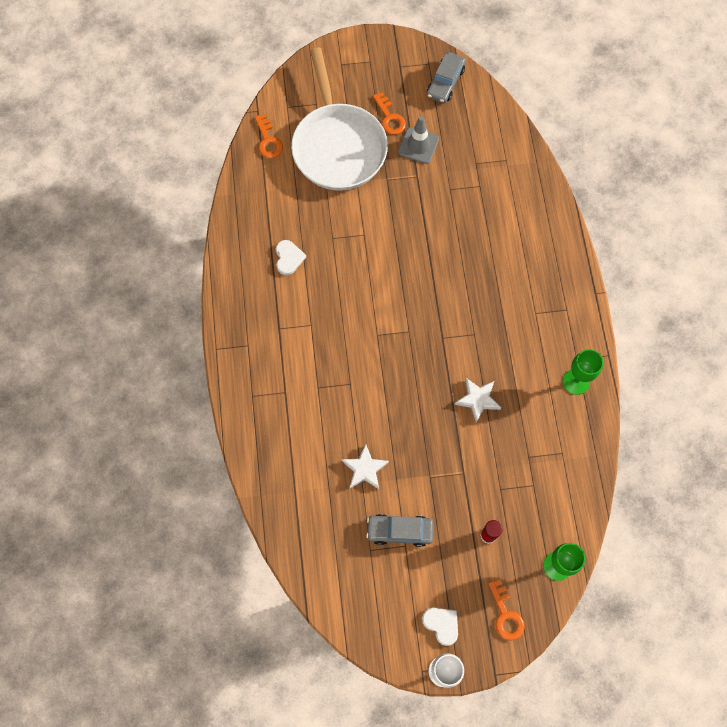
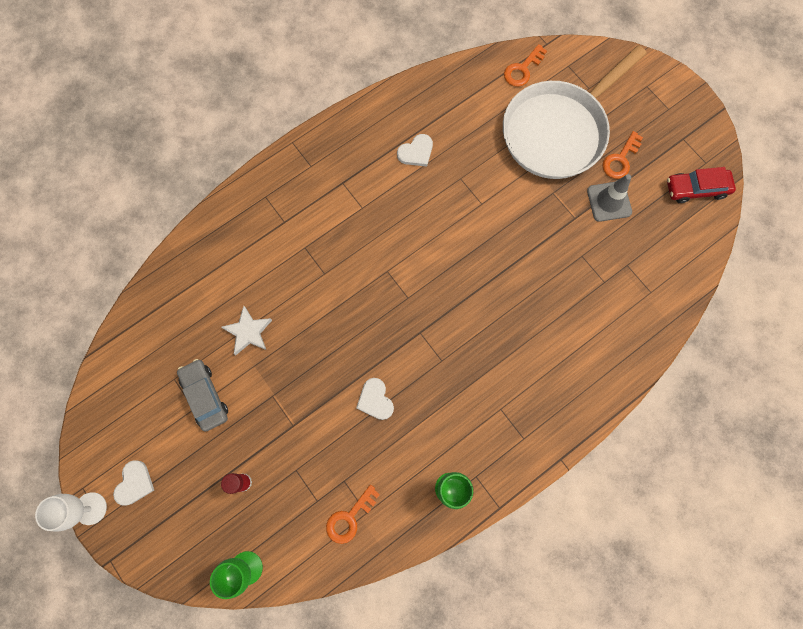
camera: 60 degrees right, 5 degrees up
(445, 82) = (696, 189): grey car -> red car
(478, 400) = (375, 400): white star -> white heart
(506, 615) = (172, 541): orange key -> orange key (349, 518)

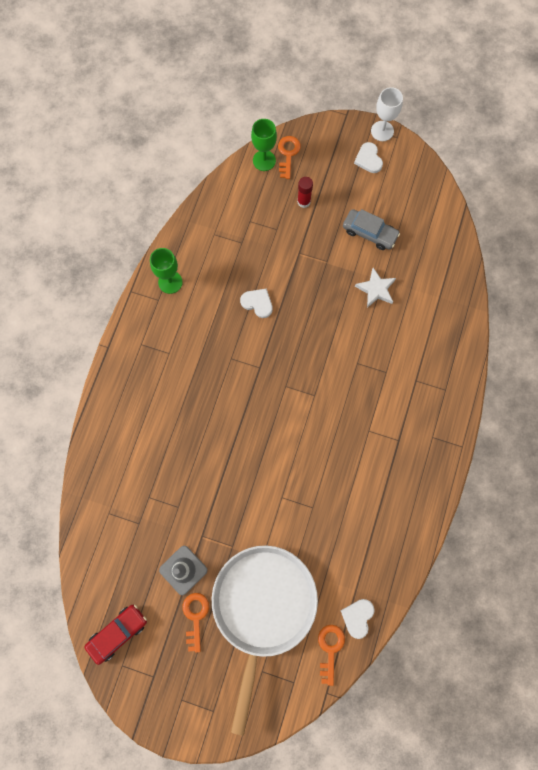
camera: 145 degrees right, 0 degrees up
(349, 518) = (222, 225): orange key -> orange key (288, 154)
(416, 152) = (362, 506): white heart -> white heart (357, 617)

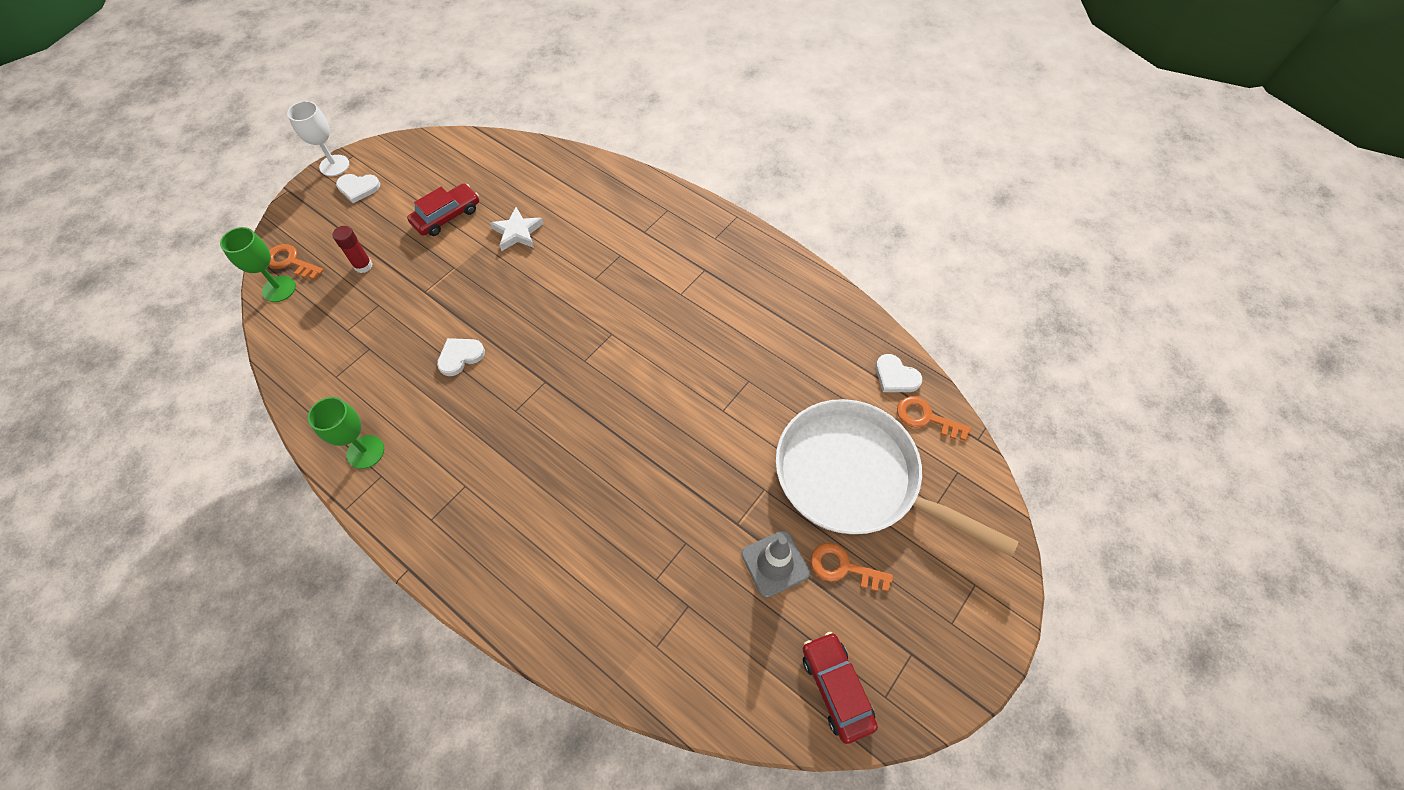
camera: 70 degrees left, 15 degrees down
(369, 233) = (447, 216): grey car -> red car

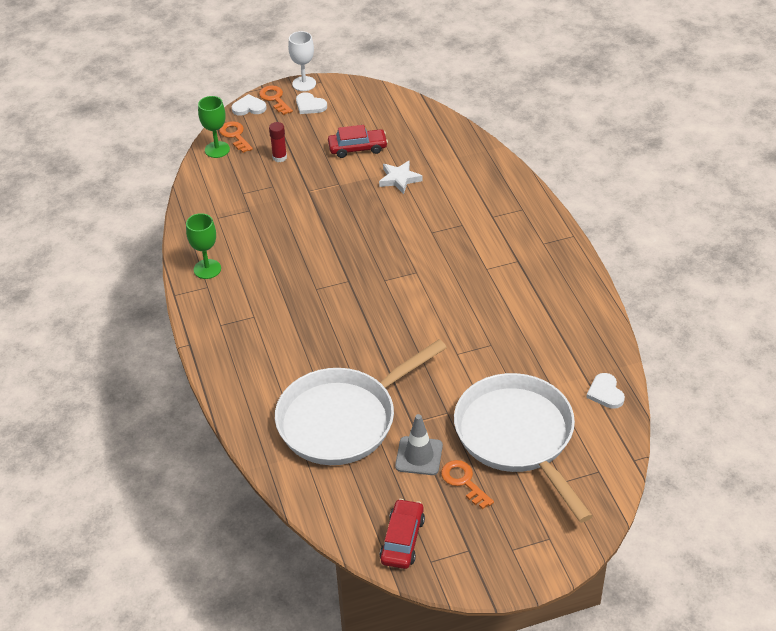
camera: 35 degrees right, 15 degrees down
(460, 356) = (303, 241): white heart -> white heart (249, 107)
(661, 565) = (343, 419): none -> white pan
(925, 418) = (605, 428): orange key -> orange key (274, 99)

